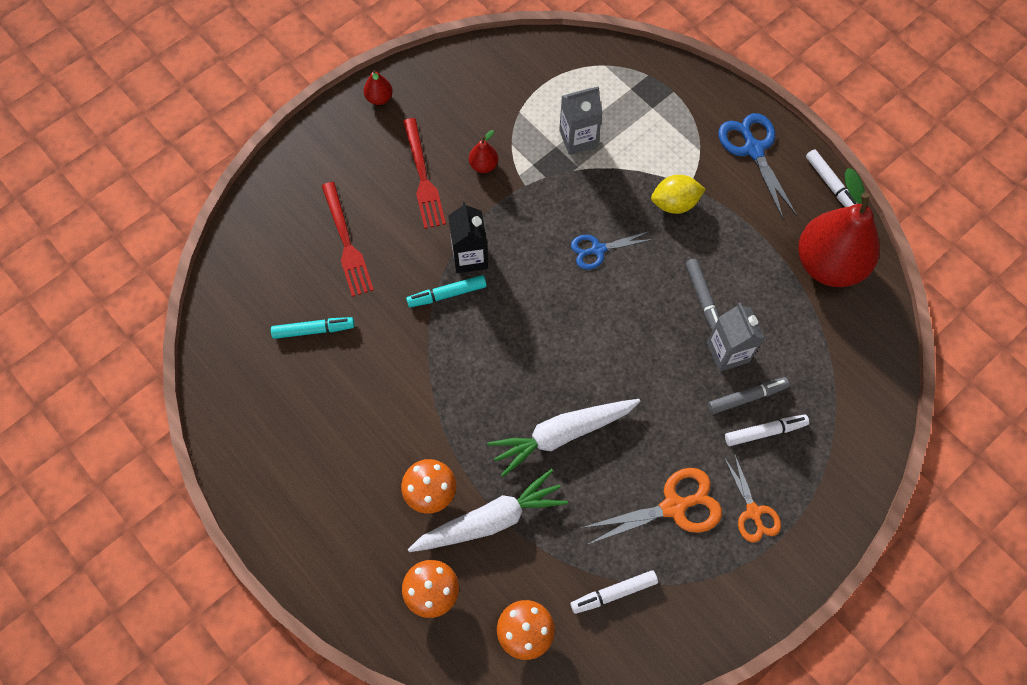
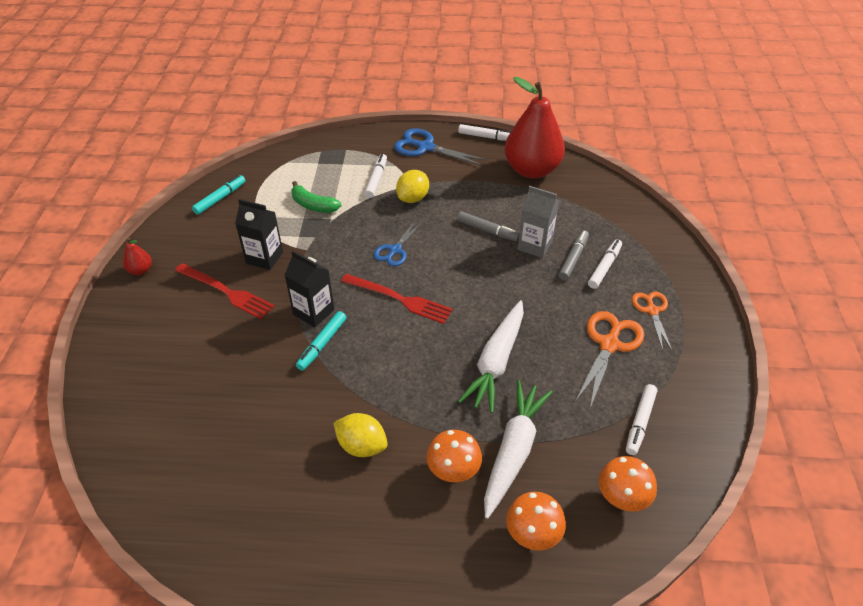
camera: 45 degrees left, 20 degrees down
(313, 330) = (241, 442): turquoise marker -> turquoise marker (220, 198)
(346, 242) = (207, 369): red fork -> red fork (399, 299)
(389, 411) = (362, 446): none -> yellow lemon
(483, 165) = (264, 258): red pear -> black carton
(578, 138) = (313, 205): grey carton -> green banana
(664, 152) = (376, 179): none -> white marker
(753, 512) = (652, 311): orange scissors -> orange scissors turned 120 degrees counterclockwise

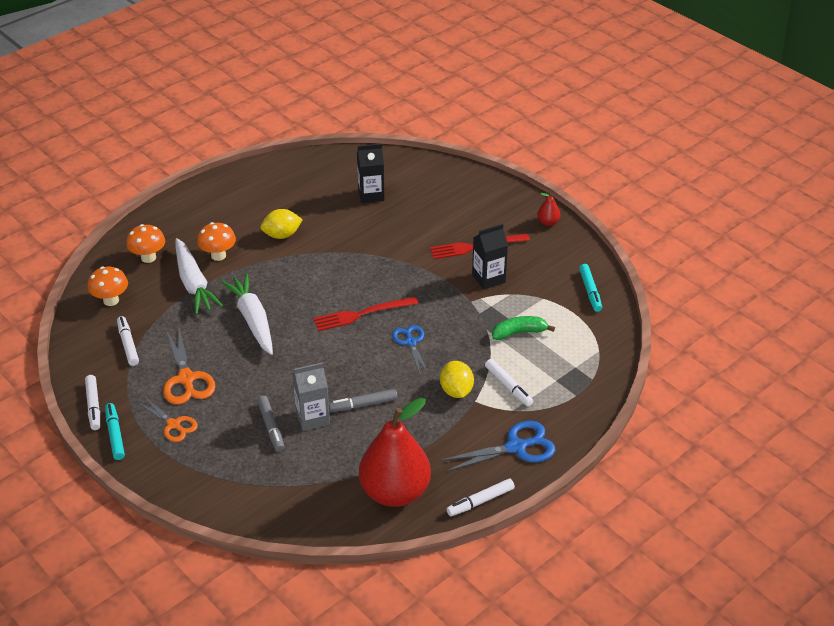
camera: 135 degrees right, 5 degrees down
(313, 312) = (404, 272): black carton -> black carton (371, 195)
(322, 344) = (373, 260): turquoise marker -> turquoise marker (115, 435)
(604, 267) = (239, 436): white marker -> white marker (93, 406)

